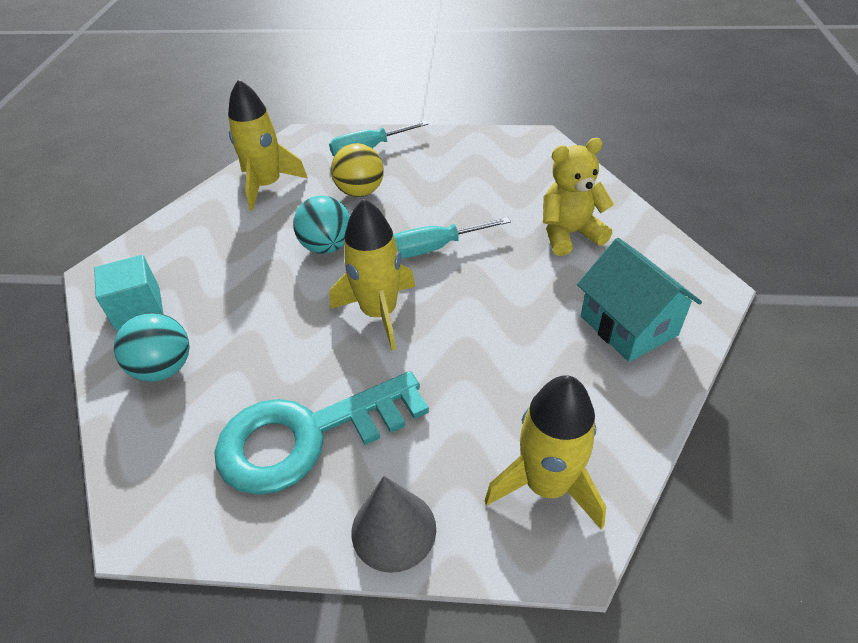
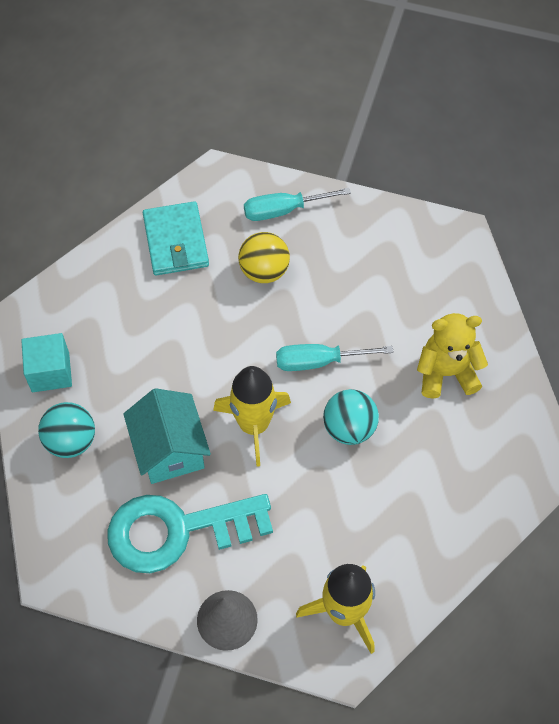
camera: 10 degrees right, 15 degrees up
(267, 186) = (175, 241): yellow rocket -> turquoise wallet
(327, 247) = (221, 337): turquoise ball -> turquoise ball (349, 428)
(628, 325) = (459, 487): turquoise house -> turquoise house (170, 449)

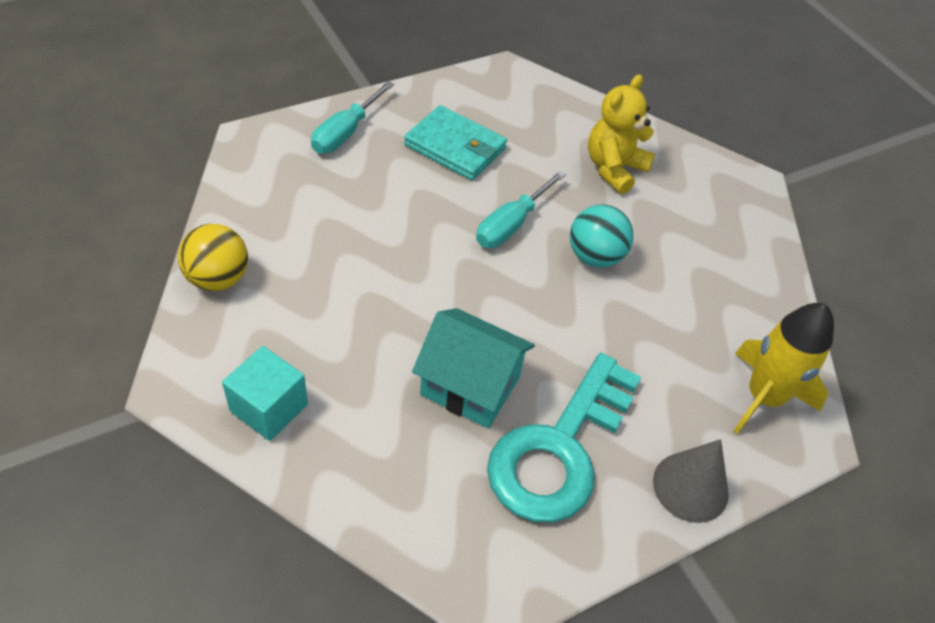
camera: 50 degrees left, 10 degrees down
(71, 441) = (365, 454): turquoise ball -> none
(175, 241) = (272, 213): turquoise wallet -> turquoise wallet (455, 147)
(254, 425) = (519, 310): yellow rocket -> none
(264, 271) = (383, 187): yellow ball -> yellow ball (218, 278)

